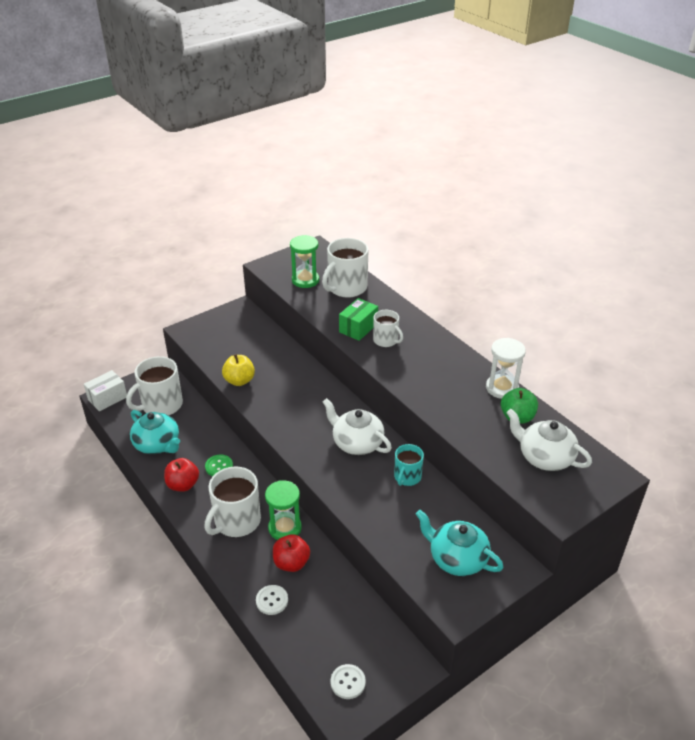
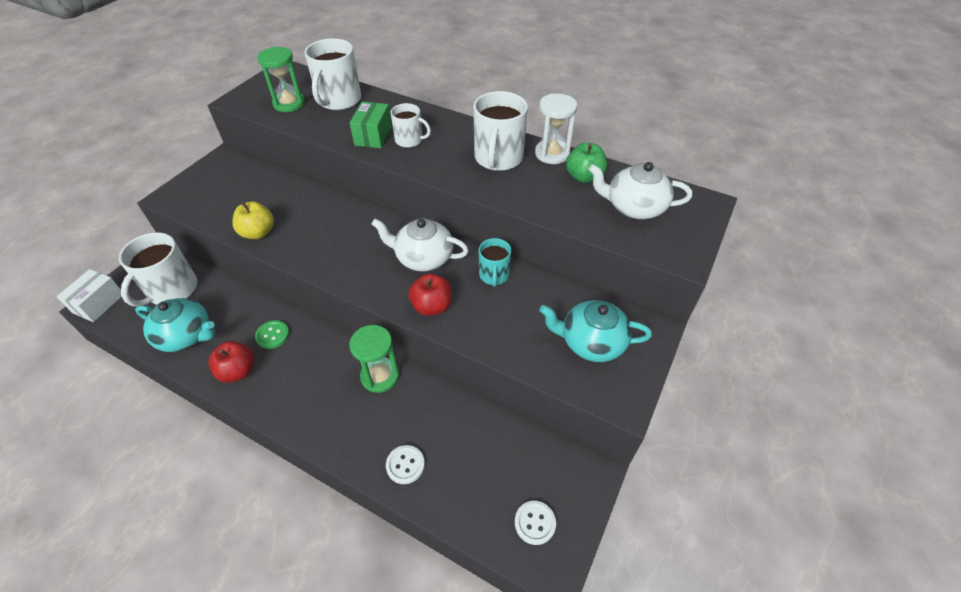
camera: 25 degrees left, 10 degrees up
(236, 521) = (321, 389): white mug -> white mug (498, 158)
(291, 563) = (406, 412): red apple -> red apple (432, 306)

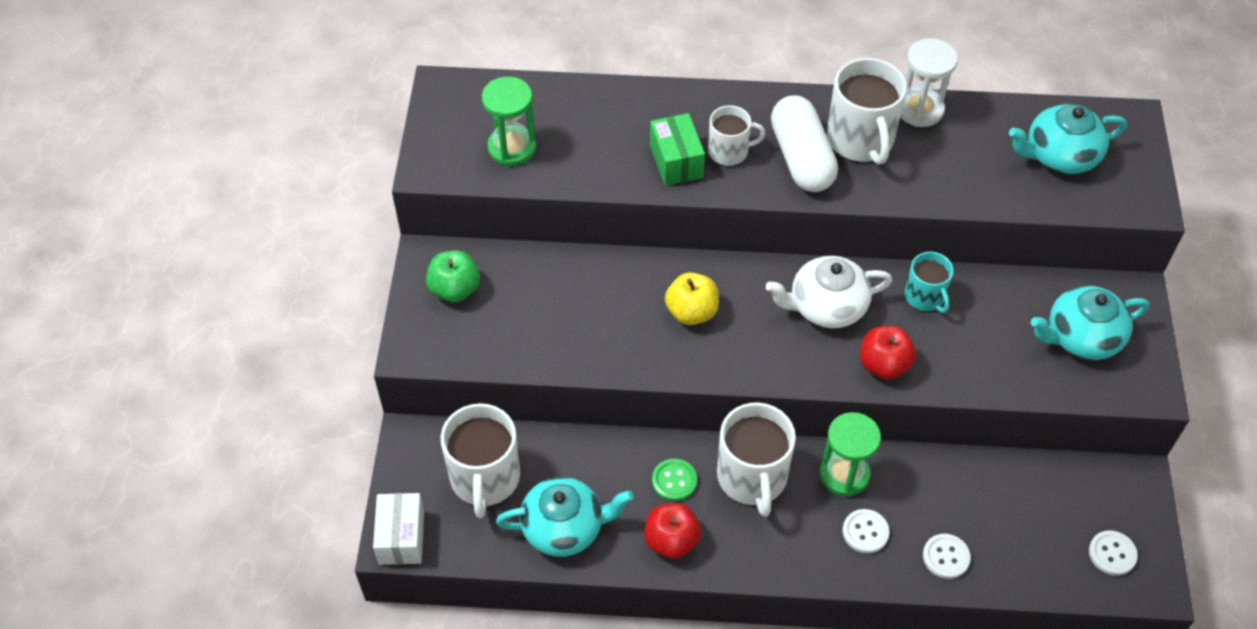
camera: 25 degrees left, 5 degrees up
(258, 233) = (590, 354): yellow apple -> yellow apple (691, 312)
(339, 100) = (577, 117): white mug -> white mug (752, 477)
(363, 421) = (865, 532): none -> white button
(451, 156) = (801, 158): none -> white capsule
(584, 177) = (979, 132): green apple -> green apple (455, 289)
(634, 207) = (1059, 156): white teapot -> turquoise teapot

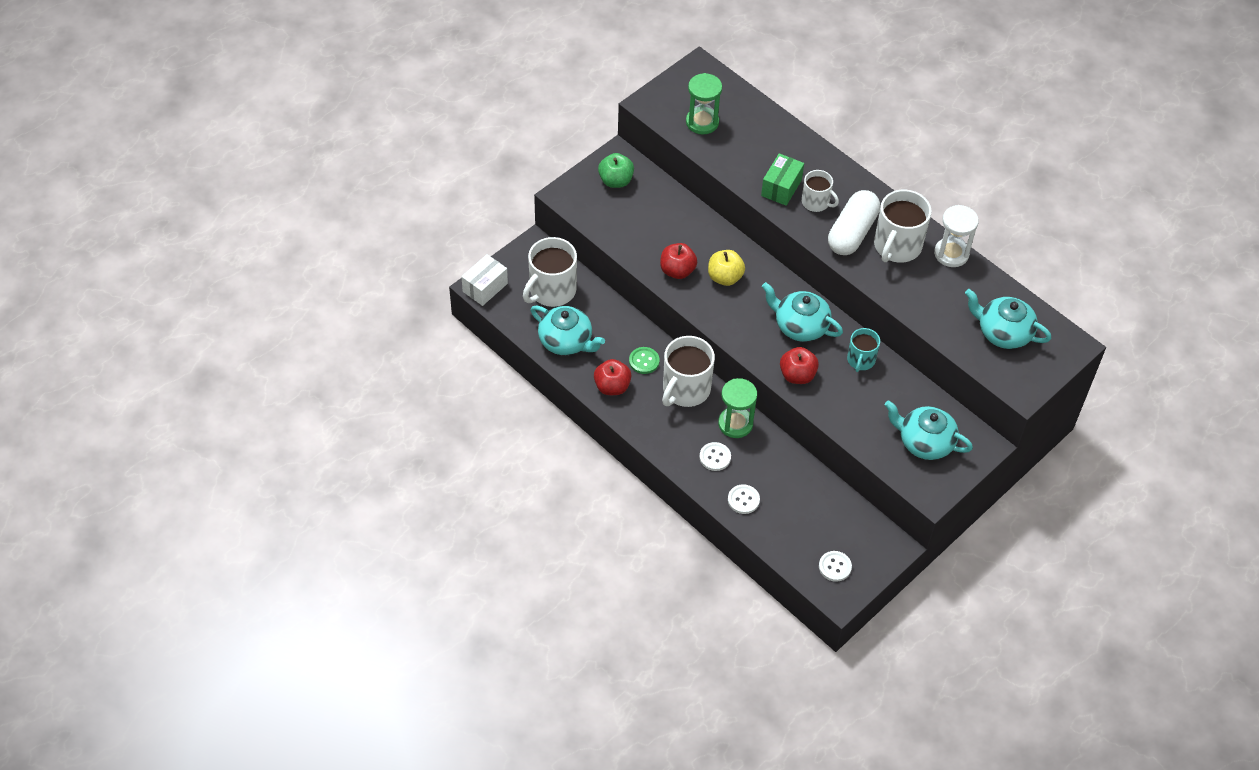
camera: 40 degrees right, 0 degrees up
(633, 344) = (677, 271): none -> red apple
(826, 306) = (800, 326): white teapot -> turquoise teapot

